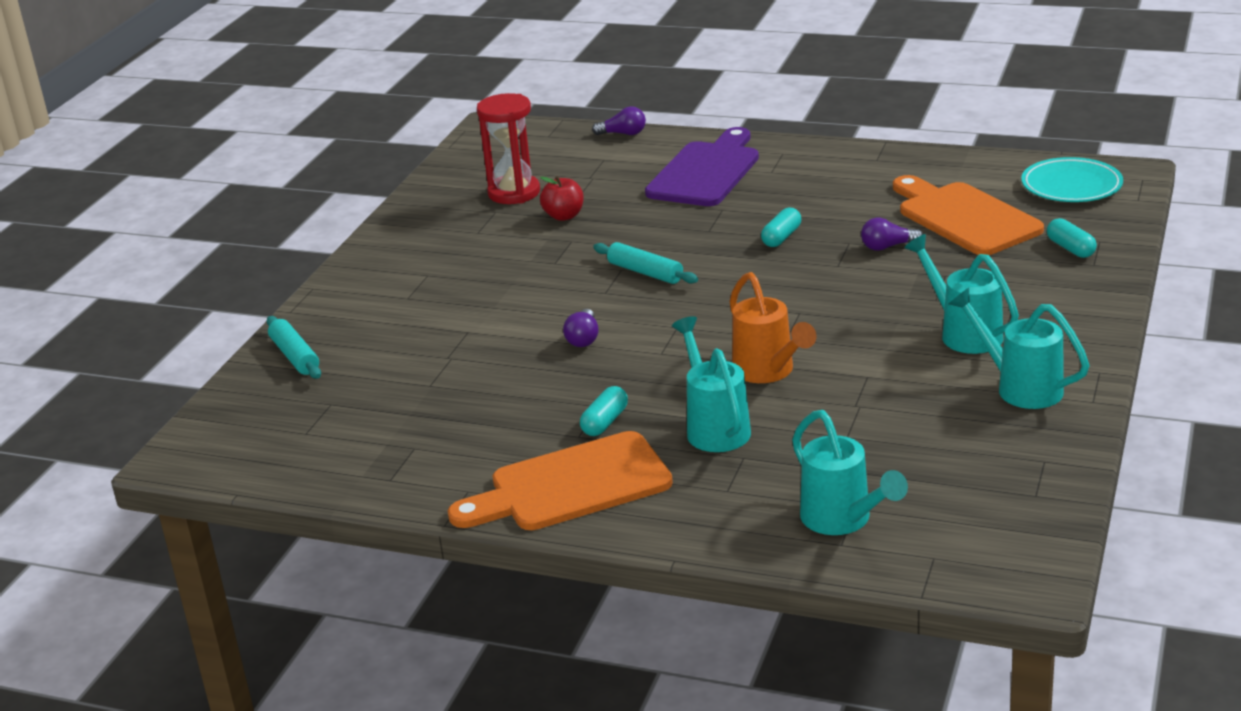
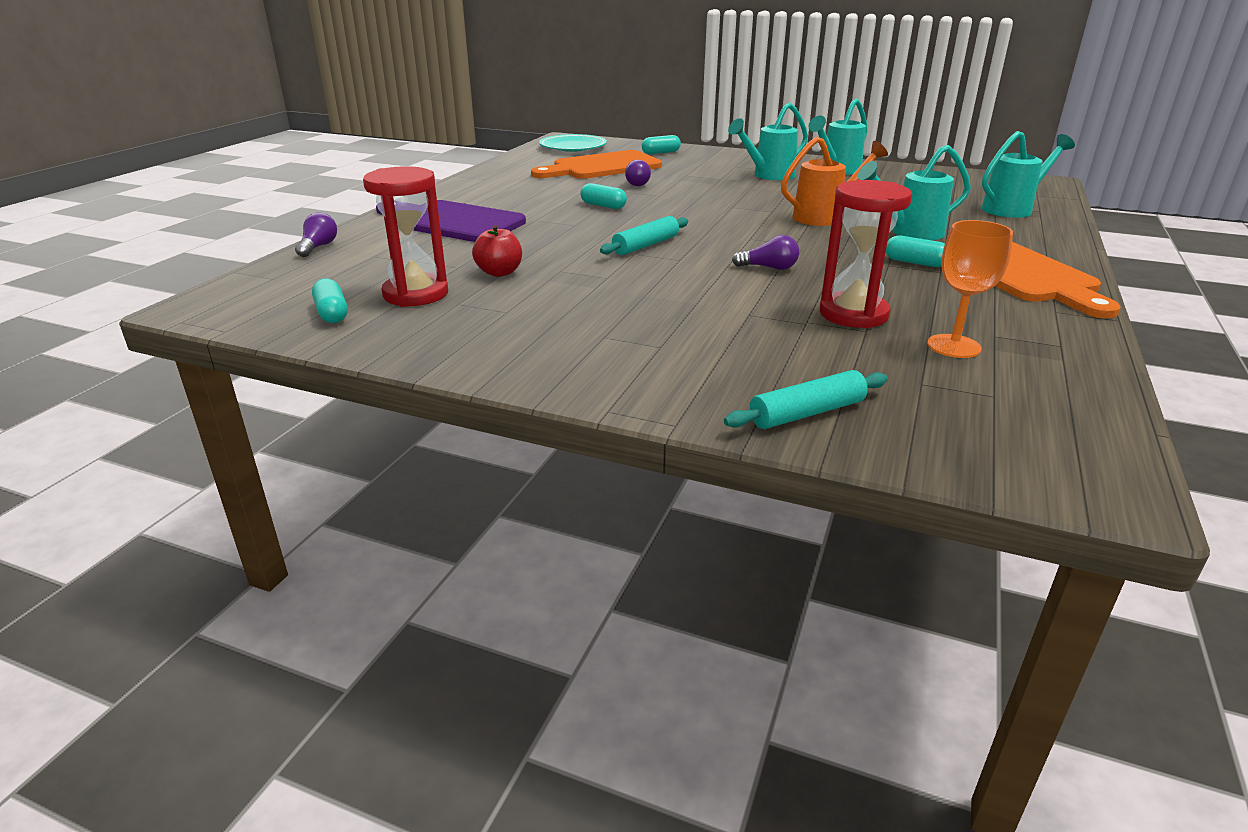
camera: 90 degrees left, 0 degrees up
(393, 424) = (953, 346): none -> orange goblet
(465, 380) = (853, 314): none -> red hourglass
(477, 172) = (332, 313): none -> turquoise capsule

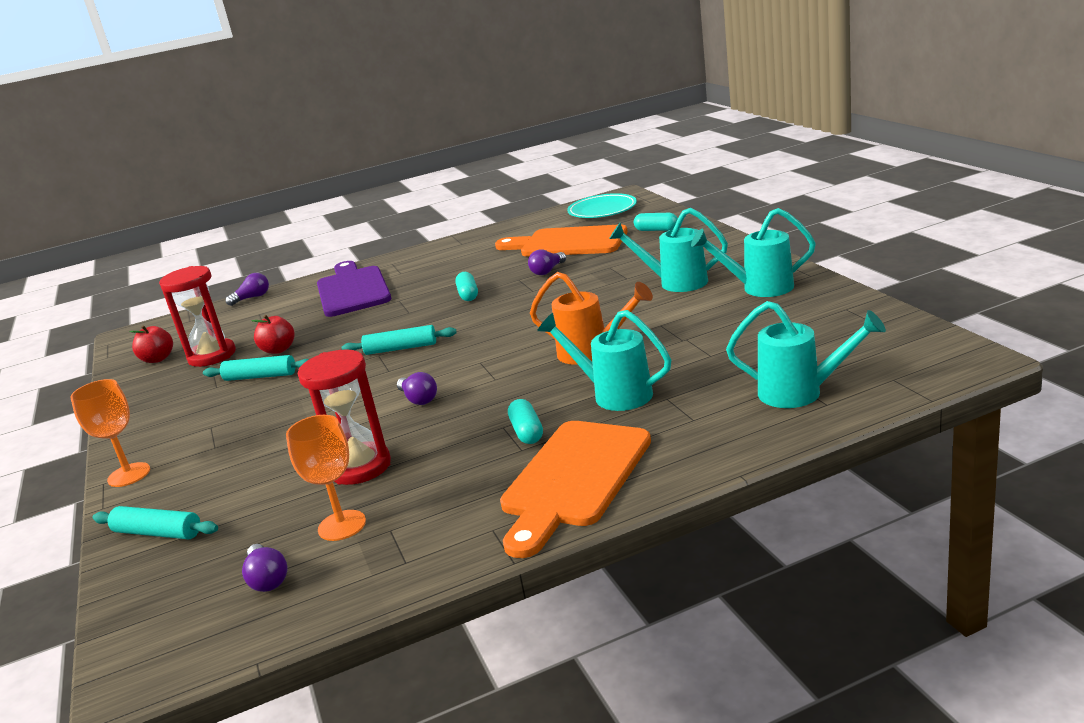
camera: 50 degrees right, 5 degrees down
(332, 313) = (158, 359): turquoise capsule -> red apple
(542, 293) = (260, 376): none -> turquoise rolling pin
(622, 394) = (129, 475): none -> orange goblet
(1004, 393) = (267, 579): none -> purple light bulb

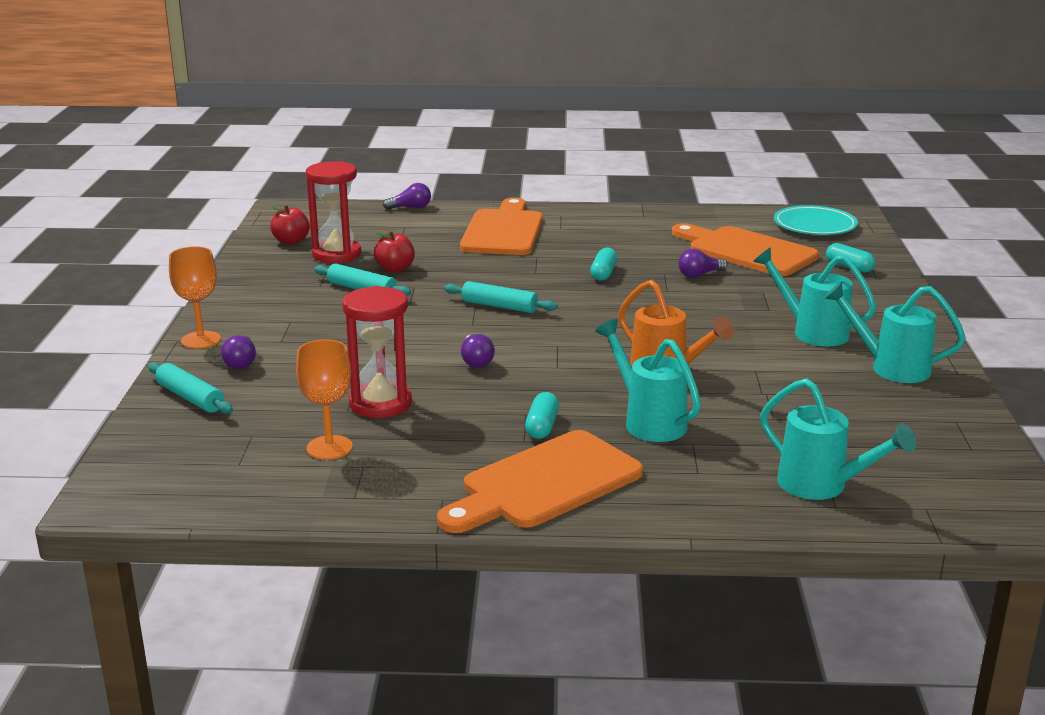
camera: 20 degrees right, 0 degrees up
(267, 579) = (243, 468): purple light bulb -> purple light bulb (241, 362)
(352, 290) = (503, 231): purple cutting board -> orange cutting board

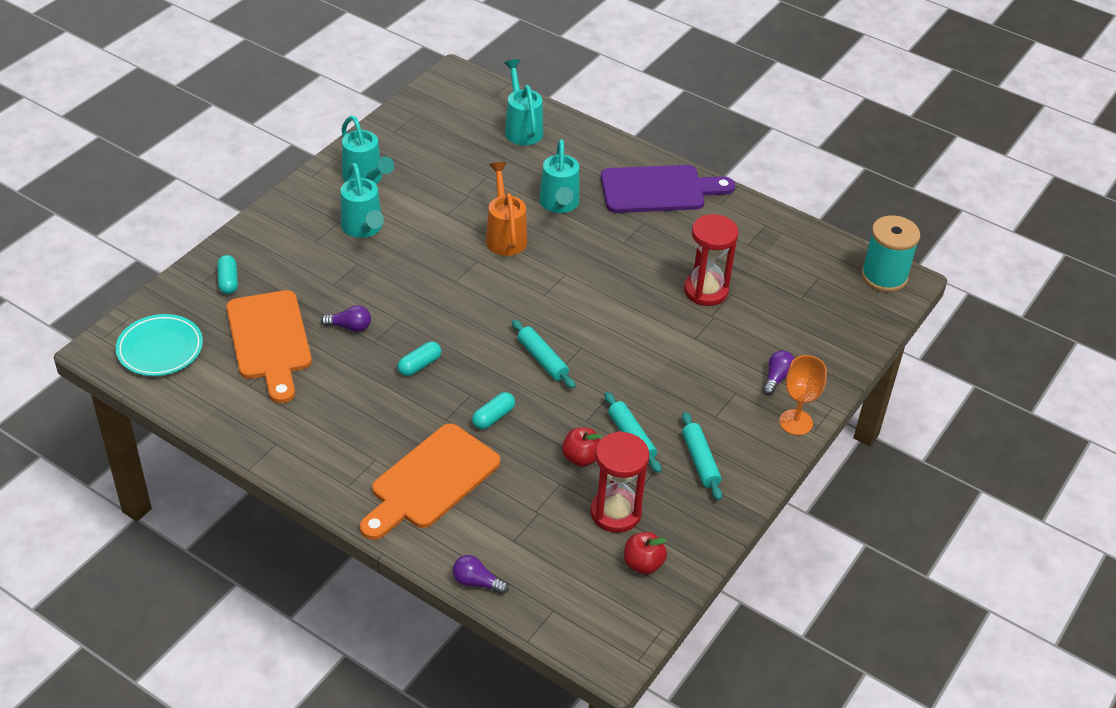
camera: 150 degrees left, 20 degrees up
(140, 495) = (884, 276): none -> turquoise spool
(190, 398) = (827, 353): turquoise rolling pin -> turquoise rolling pin (700, 461)
(329, 447) = (759, 267): orange goblet -> none
(476, 361) = (613, 304): purple light bulb -> none
(542, 427) = (624, 228): turquoise capsule -> turquoise capsule (493, 417)
(544, 483) = (659, 190): orange cutting board -> purple cutting board

